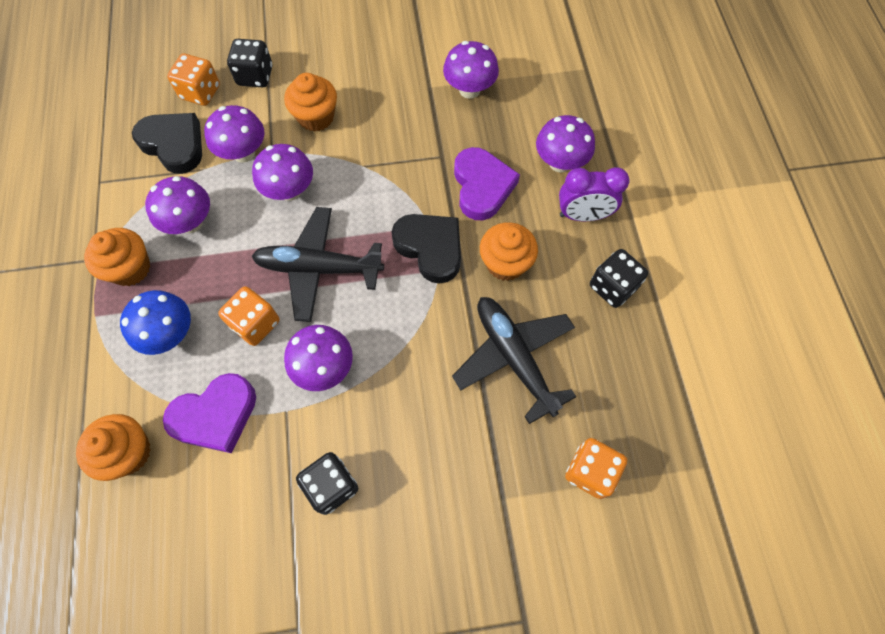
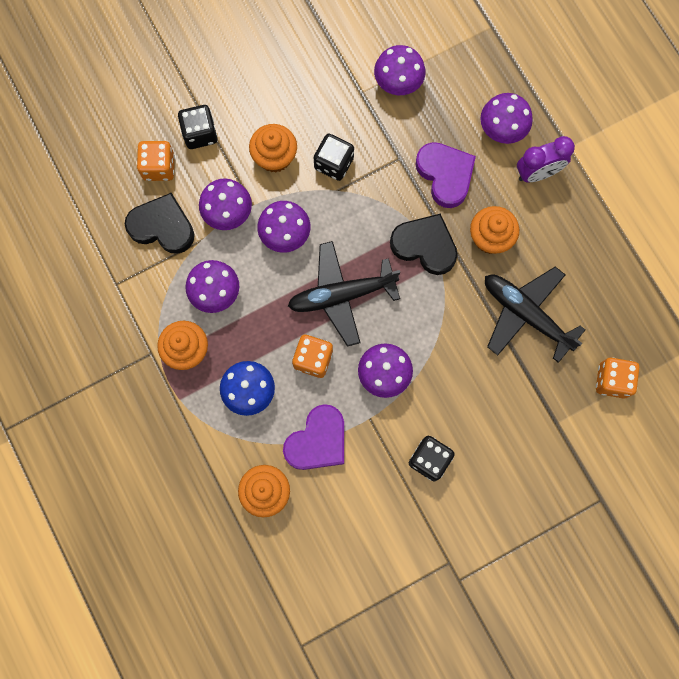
camera: 20 degrees left, 10 degrees up
(612, 287) = (582, 228): black dice -> black dice (334, 163)

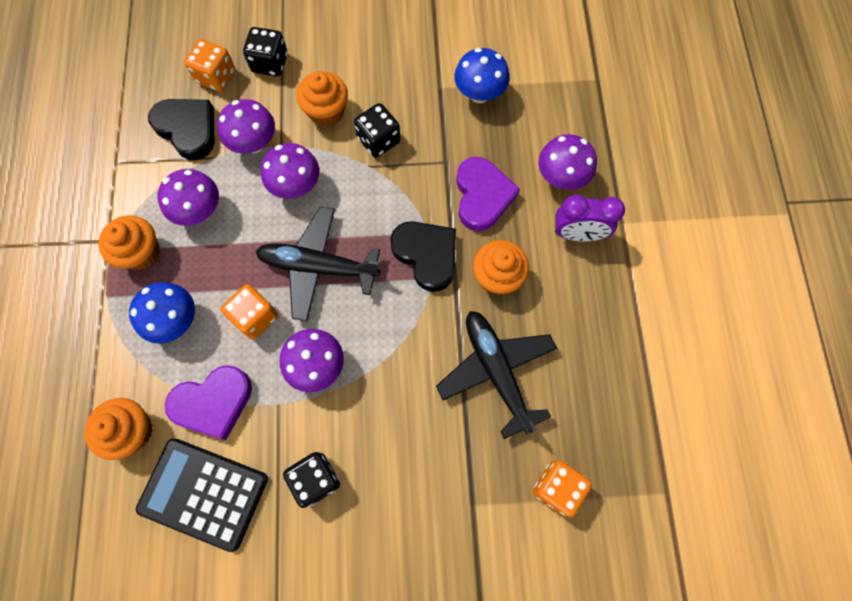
camera: 25 degrees right, 5 degrees down
(349, 510) = (204, 493): none -> black calculator
(398, 83) = (479, 94): purple mushroom -> blue mushroom

